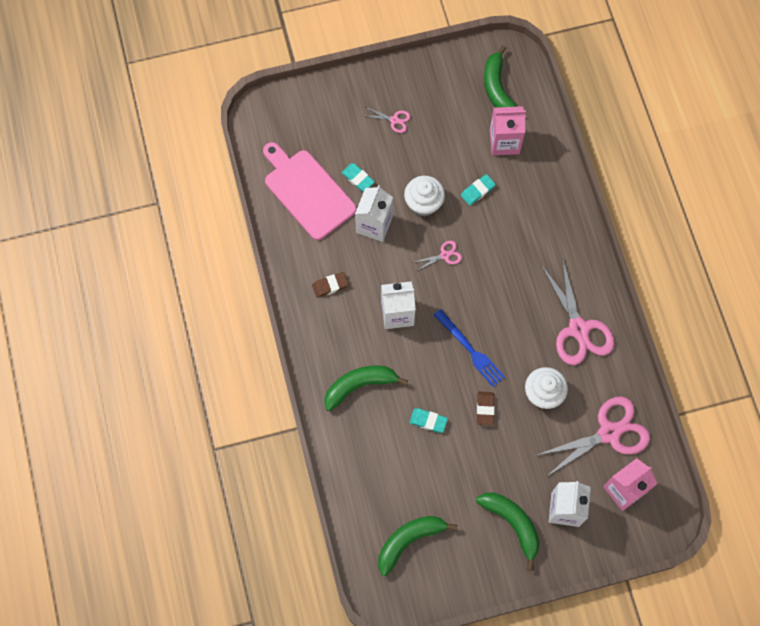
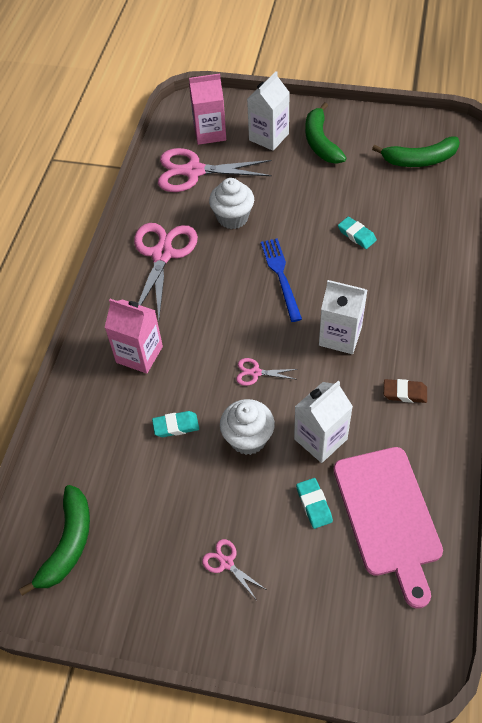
camera: 150 degrees left, 15 degrees down
(359, 385) = (413, 287): green banana -> none
(485, 409) = (295, 225): brown eraser -> none
(504, 142) = (107, 470): pink carton -> pink carton (139, 354)

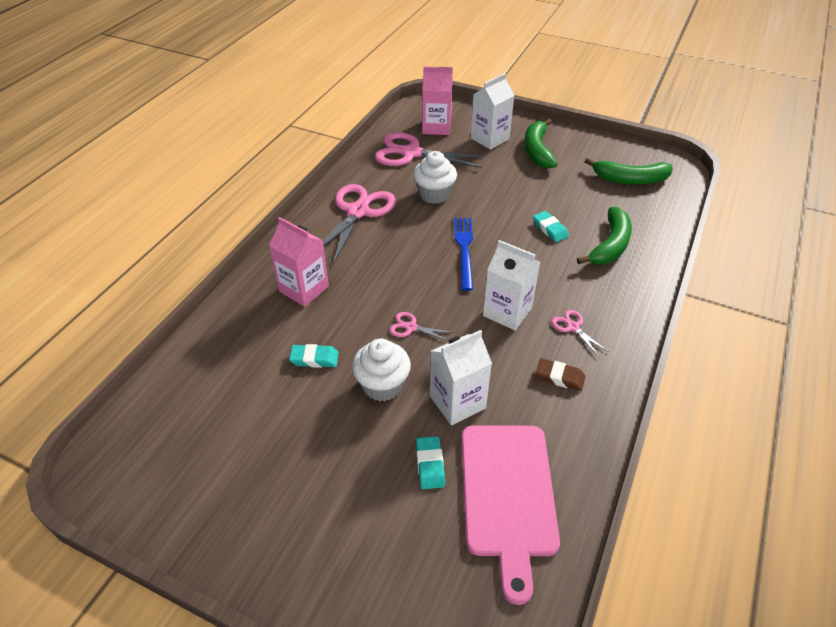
camera: 10 degrees right, 10 degrees down
(68, 544) = (164, 444): green banana -> green banana (610, 245)
(226, 563) = (316, 502): pink scissors -> pink scissors (573, 327)

